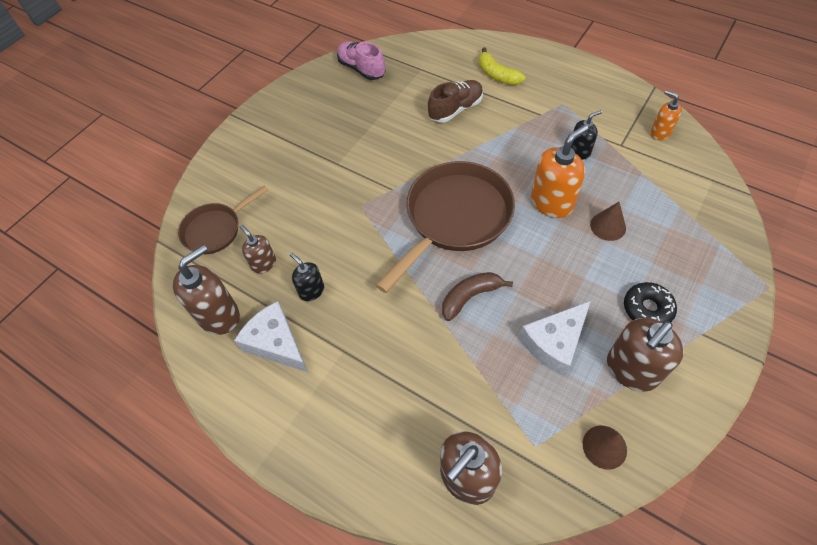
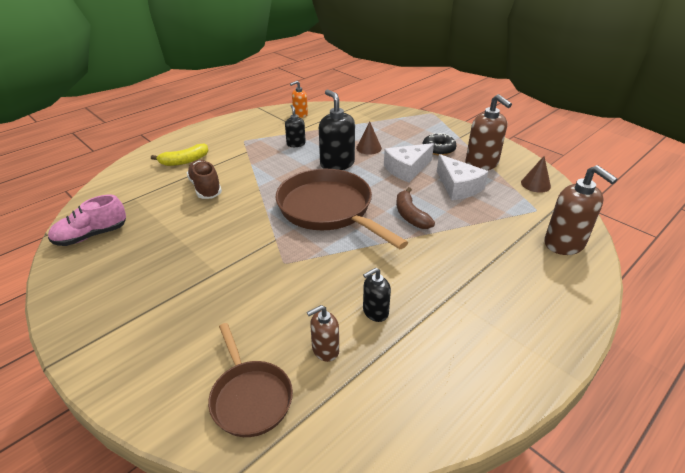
camera: 80 degrees left, 20 degrees down
(219, 315) = (385, 401): brown soap dispenser -> none
(276, 343) = (433, 348): white cheese -> white cheese (407, 169)
(552, 202) = (337, 164): orange soap dispenser -> black soap dispenser

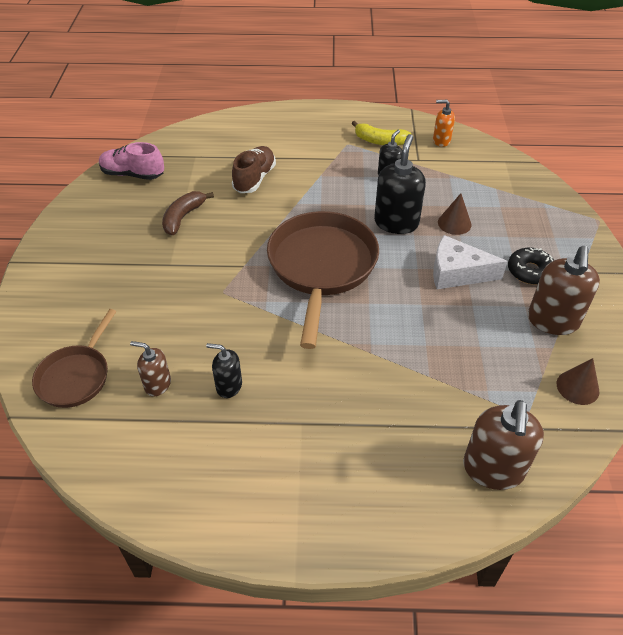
camera: 45 degrees right, 10 degrees up
(184, 161) = (272, 139): yellow banana -> yellow banana (380, 141)
(410, 215) = (384, 324): brown banana -> brown banana (183, 217)
(458, 187) = (481, 328): white cheese -> none

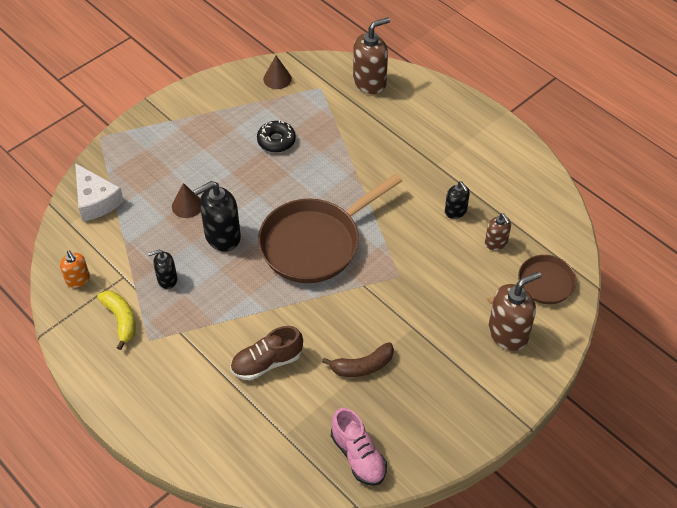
camera: 135 degrees left, 5 degrees up
(457, 273) = (240, 174): white cheese -> white cheese (96, 200)
(530, 271) = (198, 142): black donut -> black donut (276, 141)
(553, 321) = (234, 111): brown soap dispenser -> brown soap dispenser (508, 333)

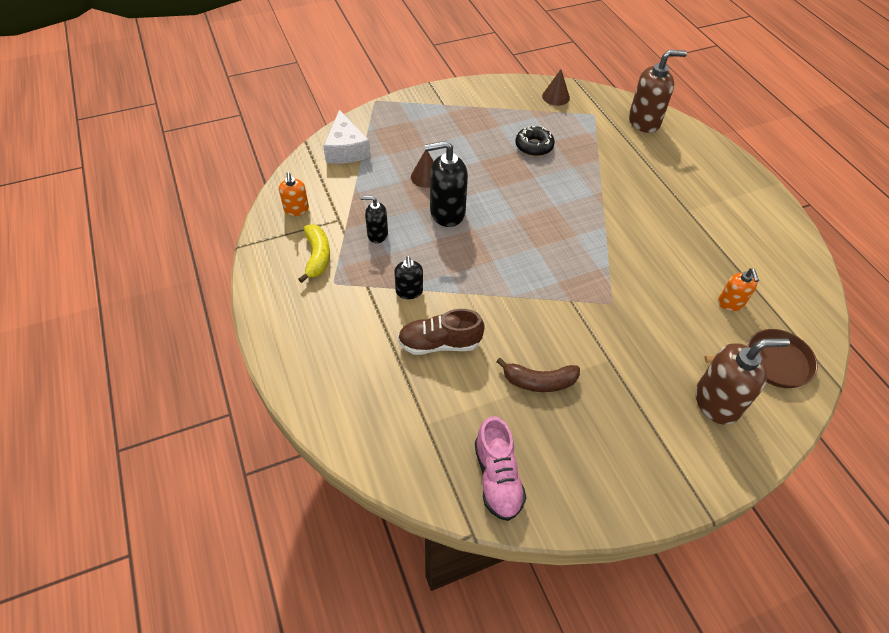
camera: 20 degrees right, 0 degrees up
(315, 243) = (536, 245): brown pan -> none
(455, 211) = (695, 259): black soap dispenser -> black soap dispenser (409, 291)
(496, 243) = (730, 303): brown soap dispenser -> orange soap dispenser

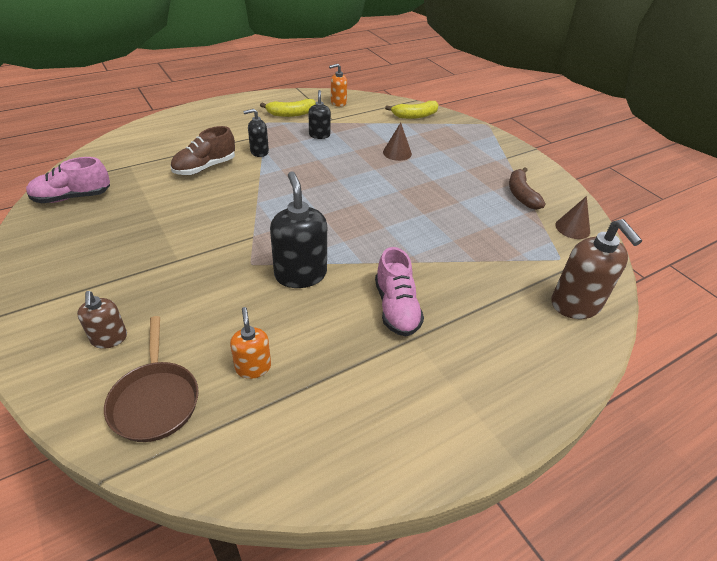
camera: 80 degrees right, 10 degrees down
(346, 149) = (415, 116): white cheese -> yellow banana
(439, 343) = (205, 167): brown shoe -> brown shoe turned 120 degrees counterclockwise
(447, 212) = (354, 165): black soap dispenser -> black soap dispenser (300, 274)
(534, 146) = (473, 212): black donut -> none
(539, 382) = (159, 217): brown banana -> brown banana (521, 195)
(658, 214) = (396, 308): none -> pink shoe
(717, 402) = (109, 339): brown soap dispenser -> brown soap dispenser, size x0.57
(730, 303) = (253, 367): orange soap dispenser -> orange soap dispenser turned 90 degrees clockwise

